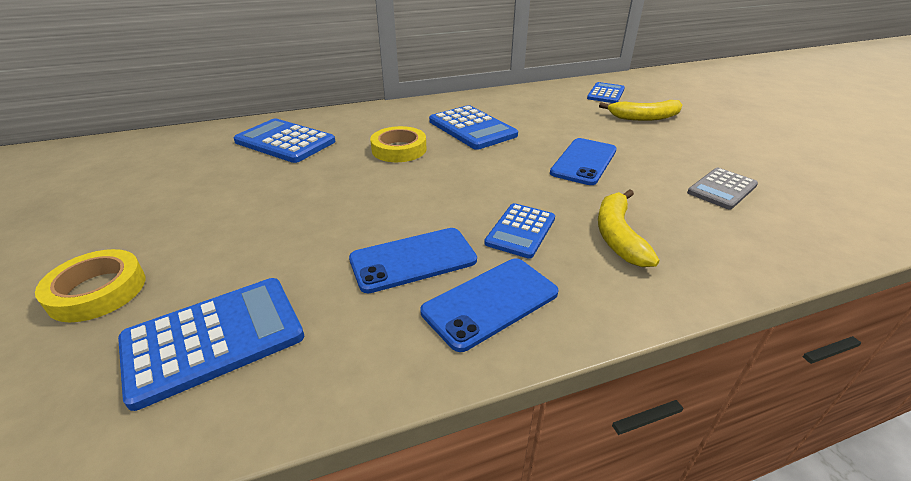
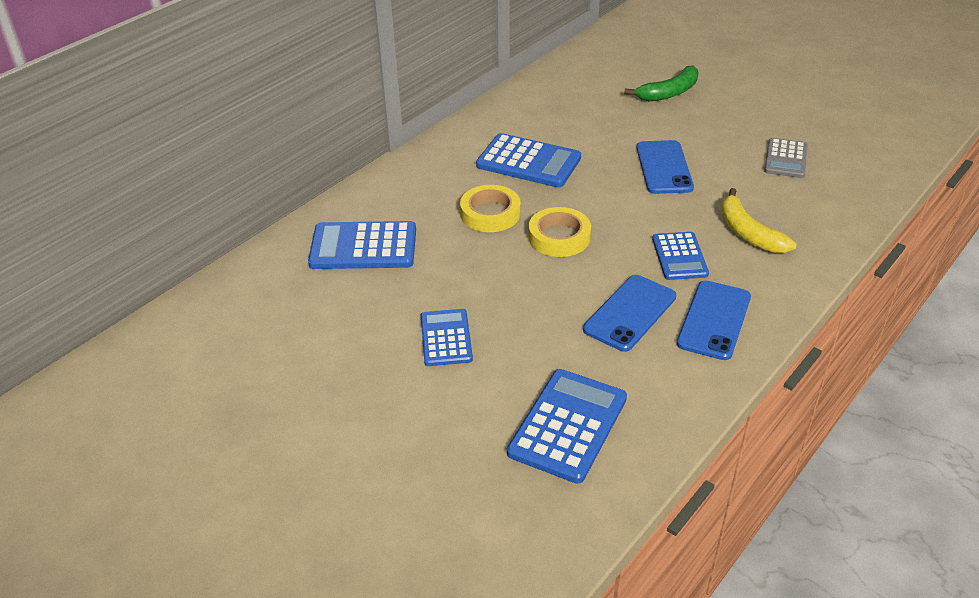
camera: 30 degrees left, 5 degrees up
(97, 291) = (428, 441): yellow tape -> yellow tape (559, 237)
(605, 94) = (607, 68): blue calculator -> blue calculator (446, 338)
(644, 117) = (669, 92): yellow banana -> green banana

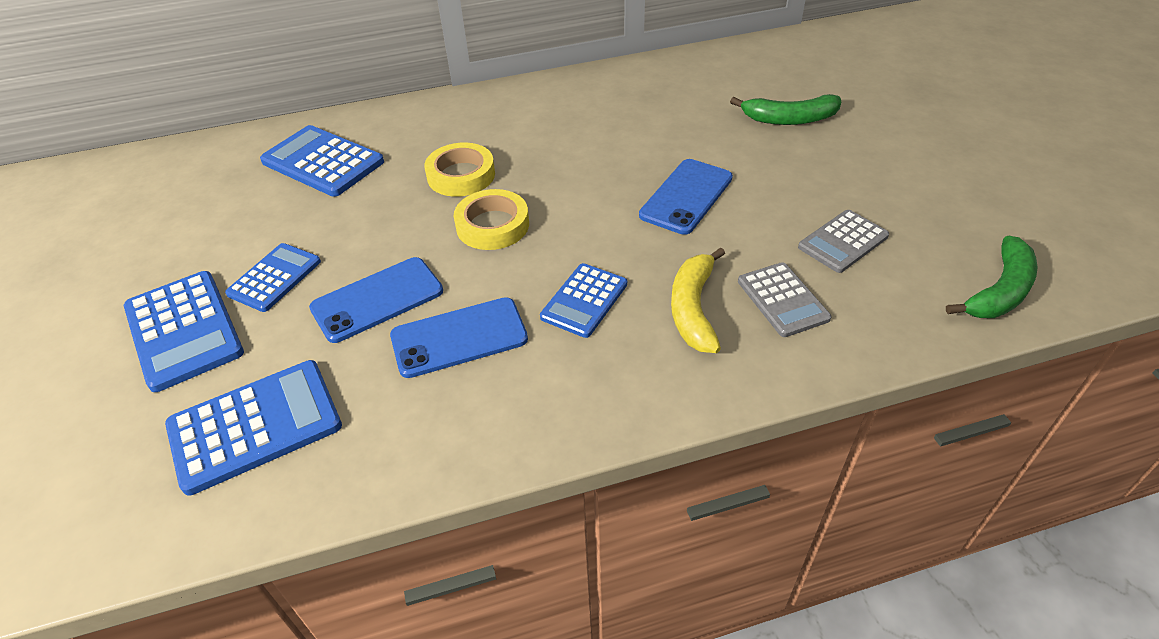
camera: 35 degrees right, 5 degrees up
(528, 162) = (558, 139): blue calculator -> blue calculator (184, 330)
(714, 320) = (533, 391): blue phone -> blue phone (377, 300)
(790, 206) = (782, 300): none -> grey calculator
(892, 153) = (999, 291): none -> green banana

